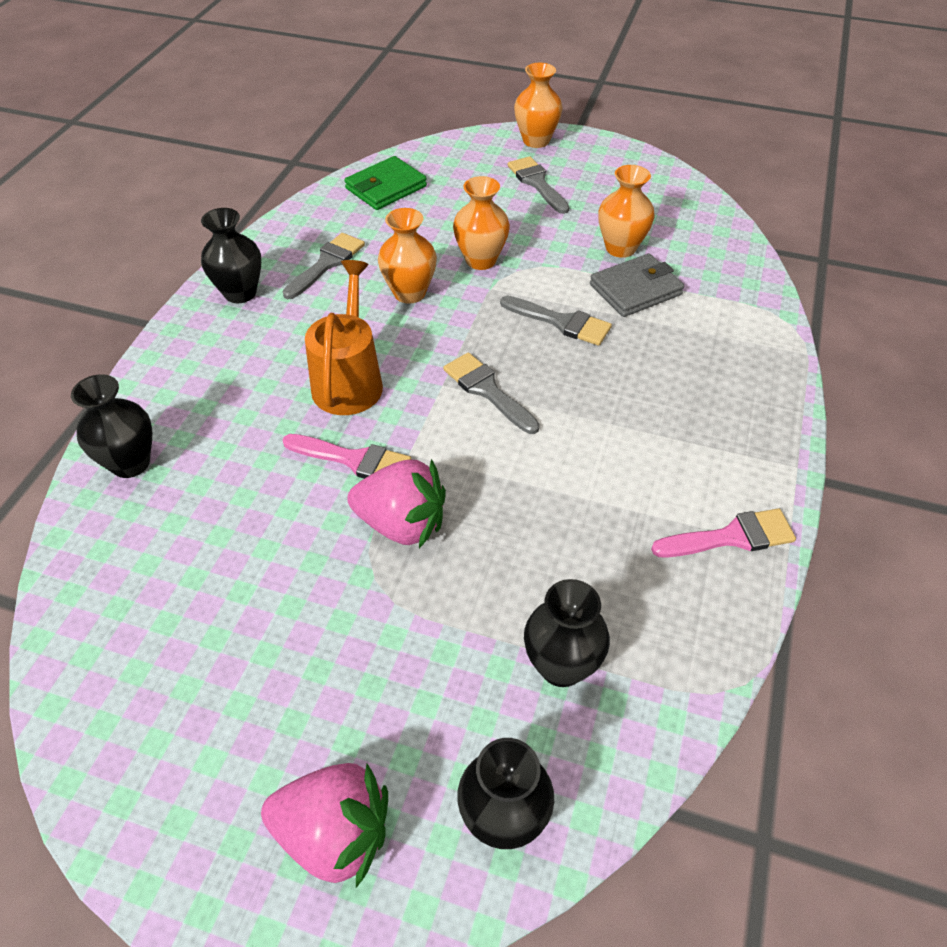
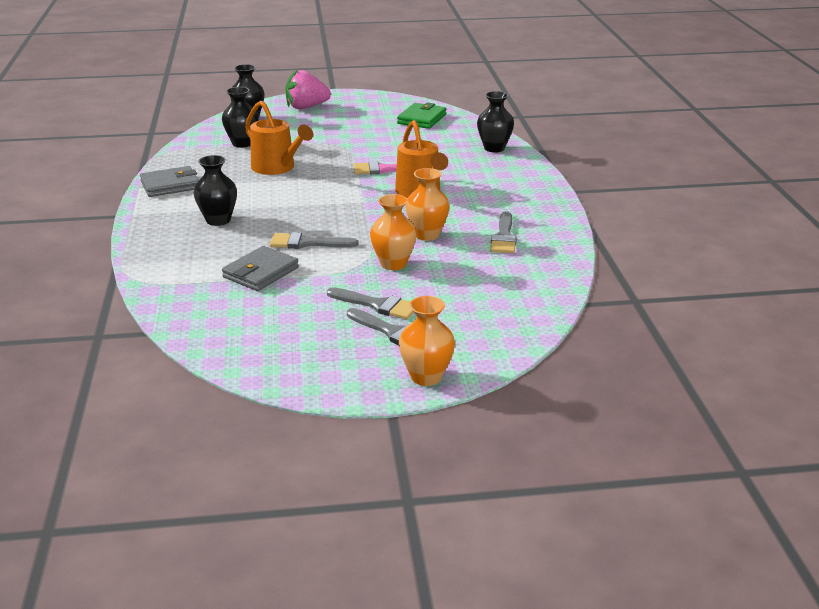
camera: 155 degrees right, 20 degrees down
(240, 293) = (539, 211): black vase -> black vase (218, 220)
(386, 187) = (524, 295): green wallet -> green wallet (422, 119)
(402, 524) = (341, 158): pink strawberry -> none
(487, 390) = (334, 204): grey brush -> grey brush (377, 305)
(528, 532) = (277, 168): none -> orange watering can
(620, 248) = (285, 297): orange vase -> none
(731, 537) = (170, 185): pink brush -> grey wallet

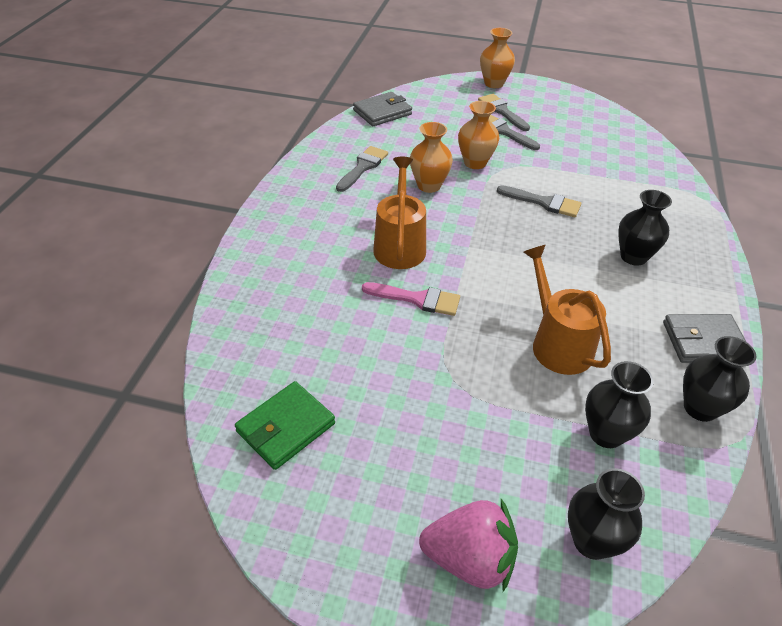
camera: 160 degrees left, 15 degrees up
(260, 273) = (591, 180): grey wallet -> grey wallet (382, 112)
(494, 148) = (250, 307): black vase -> black vase (700, 408)

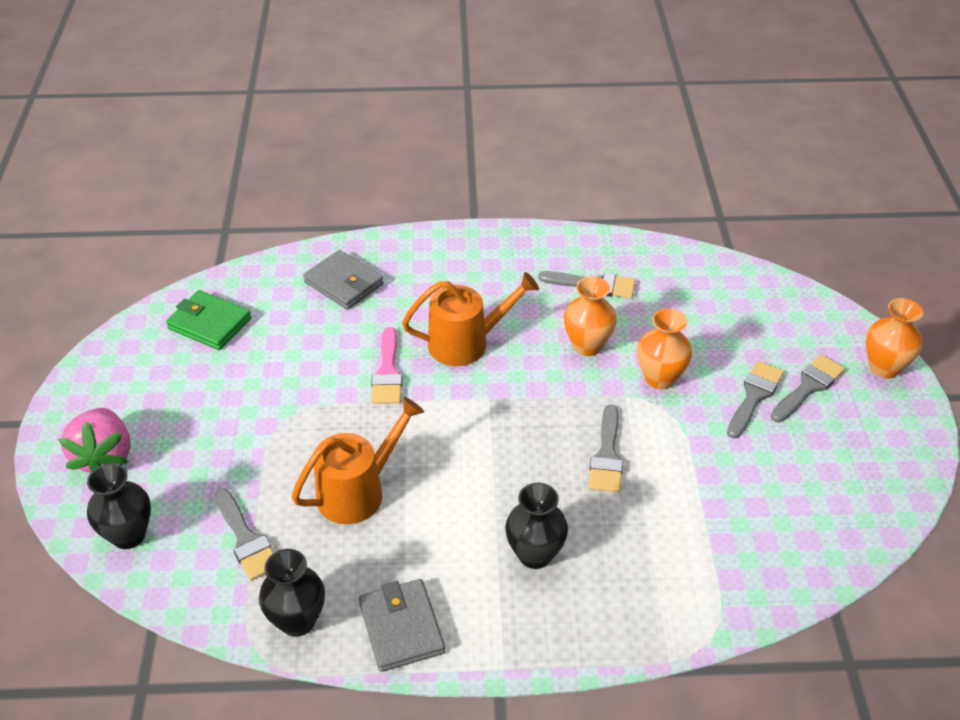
camera: 75 degrees right, 0 degrees up
(382, 112) = (724, 274): grey wallet -> grey wallet (344, 283)
(606, 434) = (246, 539): black vase -> grey brush

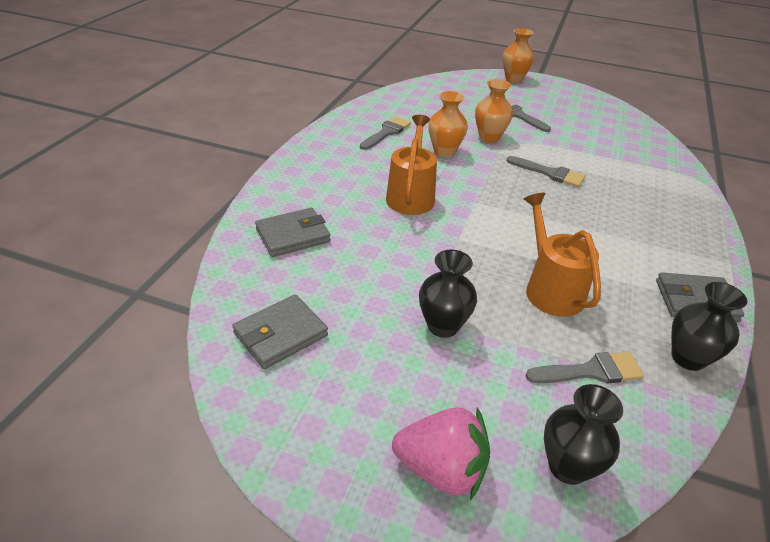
camera: 70 degrees left, 5 degrees down
(209, 323) = (280, 334): green wallet -> grey wallet
(387, 372) = (421, 240): pink brush -> none
(535, 554) = (631, 223): black vase -> black vase (443, 326)
(808, 387) = (519, 100): grey brush -> none

